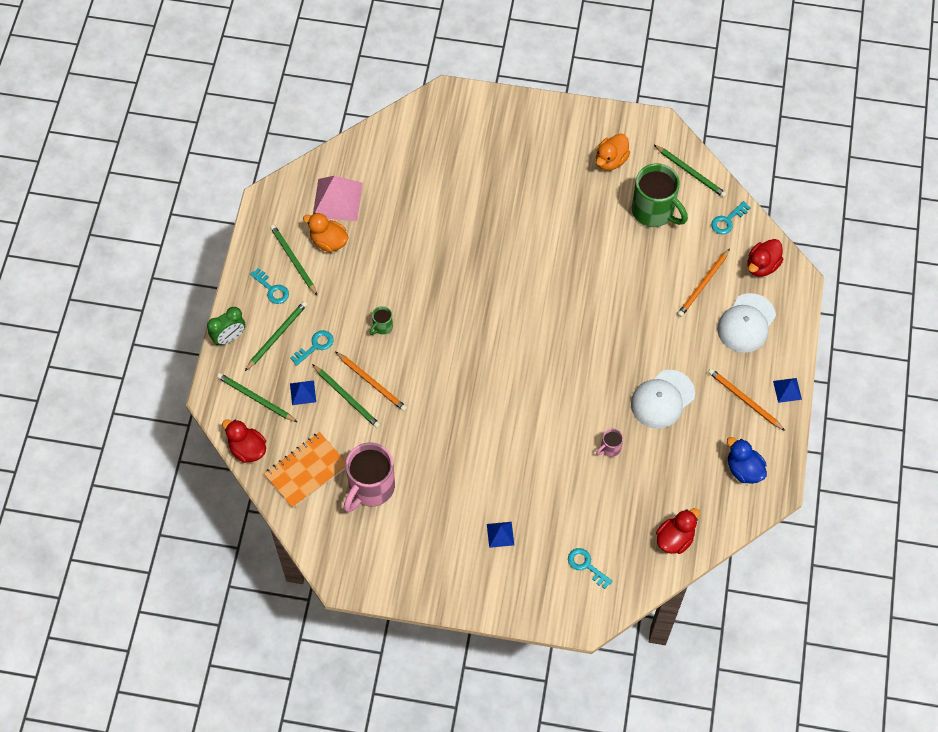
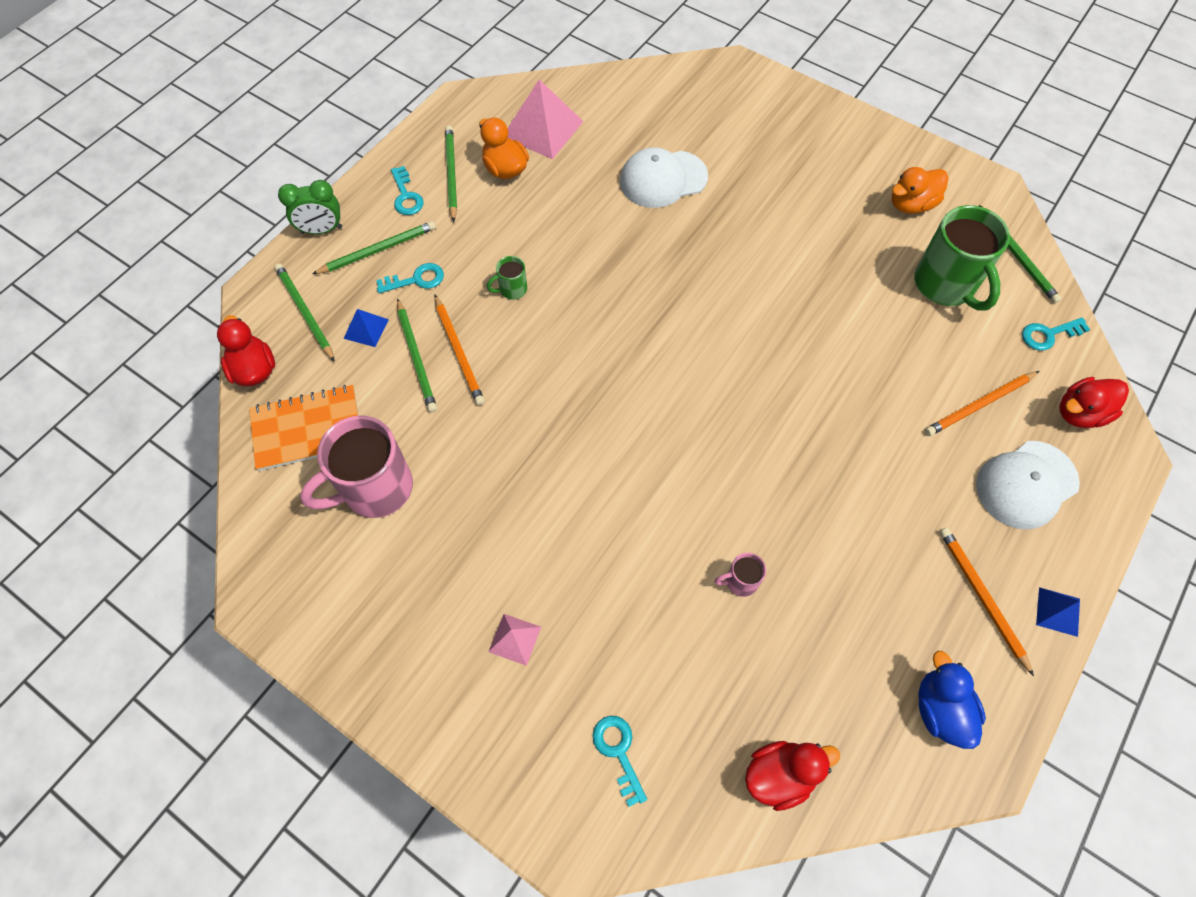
camera: 25 degrees right, 0 degrees up
(500, 534) = (515, 639): blue pyramid -> pink pyramid
(662, 399) = (852, 542): white cap -> white cap (663, 179)

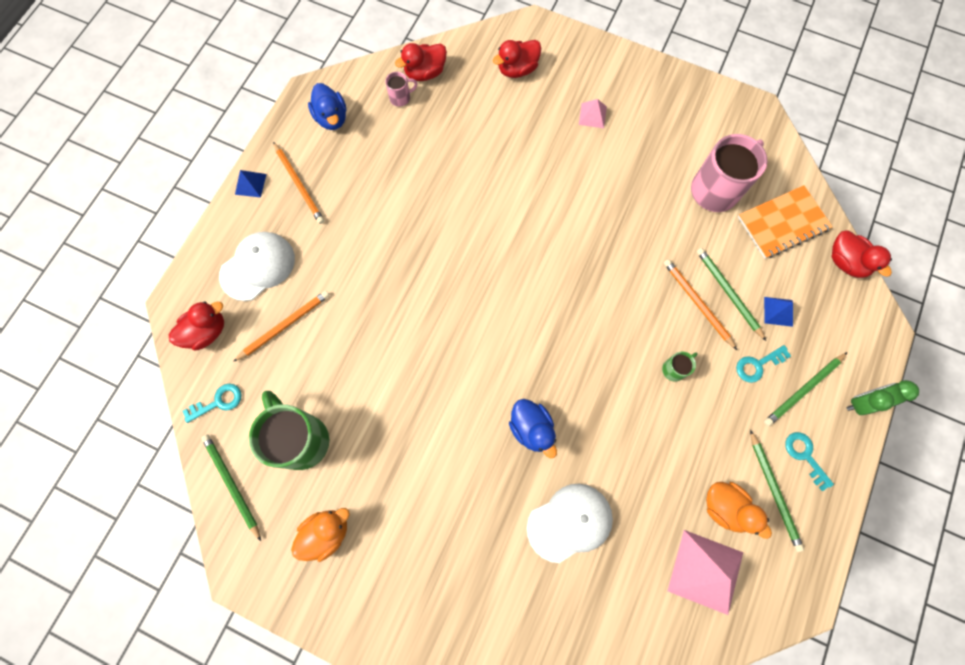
camera: 170 degrees right, 10 degrees up
(305, 312) = (833, 318): green pencil -> none
(618, 752) = (517, 69): turquoise key -> red duck
(687, 258) = (531, 429): none -> blue duck
(740, 581) = (457, 170): pink mug -> pink mug (401, 98)

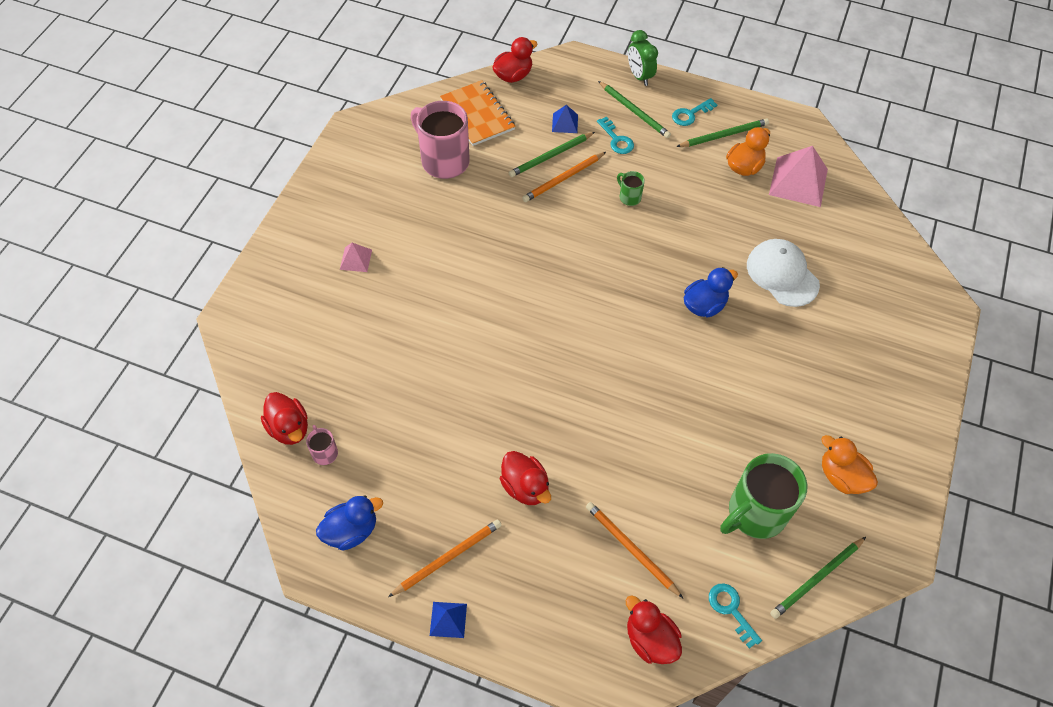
camera: 95 degrees left, 15 degrees down
(258, 267) = (561, 591): white cap -> none
(517, 69) = (291, 331): red duck -> red duck (525, 487)

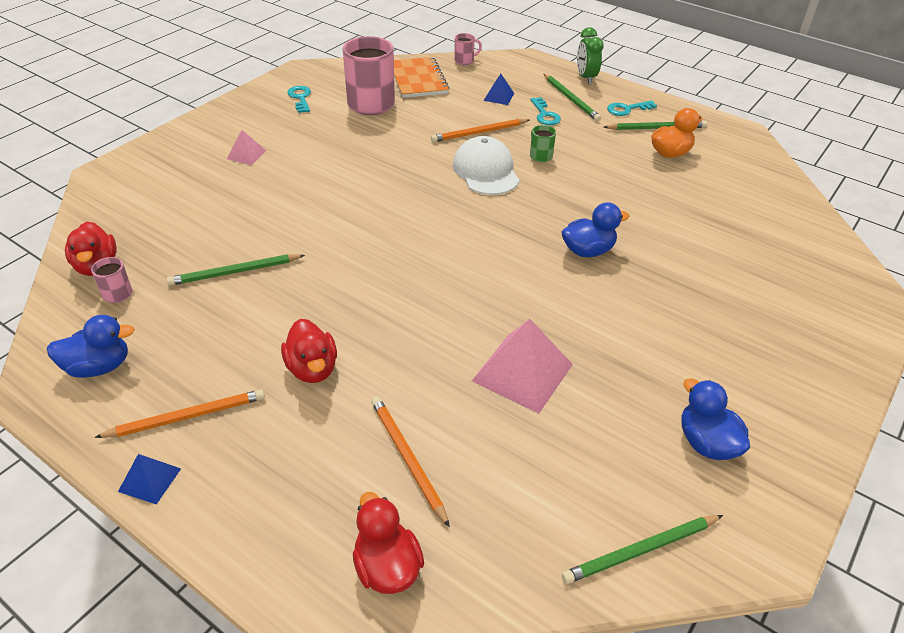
camera: 15 degrees right, 15 degrees down
(513, 75) = (464, 61): red duck -> pink mug
(550, 156) = (474, 116): green pencil -> green pencil (234, 272)
(731, 610) = (509, 559): turquoise key -> turquoise key (300, 98)
(755, 513) = (580, 456): green mug -> none
(782, 274) = (686, 241): white cap -> white cap (486, 171)
(798, 181) = (727, 173): pink pyramid -> pink pyramid (522, 372)
(841, 477) = (706, 443): orange duck -> blue duck

